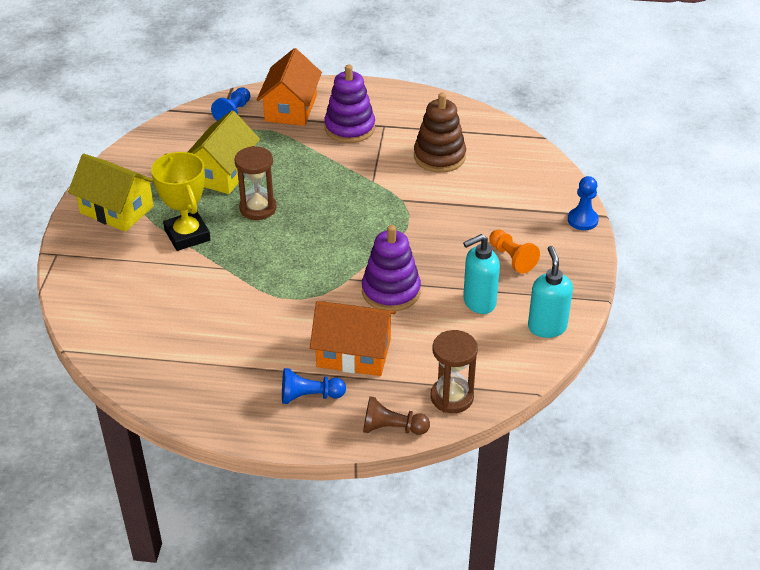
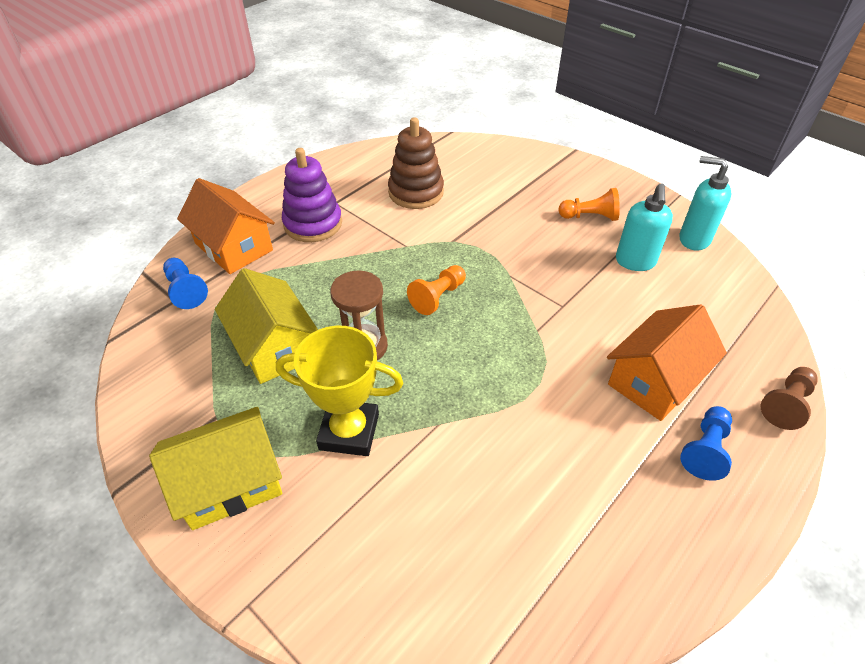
camera: 55 degrees left, 5 degrees up
(334, 219) = (438, 297): none -> orange pawn
(391, 291) = (579, 309): purple stacking toy -> none
(452, 397) = (758, 340): brown hourglass -> none
(582, 220) = (572, 161): blue pawn -> none

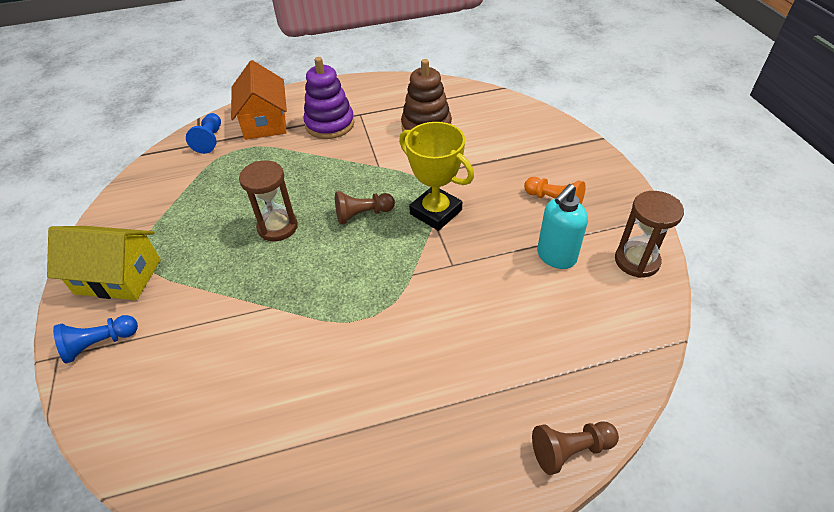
camera: 35 degrees right, 0 degrees up
(274, 346) = (224, 201): yellow house -> none
(349, 431) = (212, 281): yellow trophy -> yellow trophy (436, 212)
(438, 297) = (362, 214): orange pawn -> brown pawn
(655, 380) = (468, 363): orange house -> none
(693, 239) = (636, 261): turquoise soap dispenser -> brown hourglass
(705, 450) = (451, 443): blue pawn -> blue pawn (100, 344)

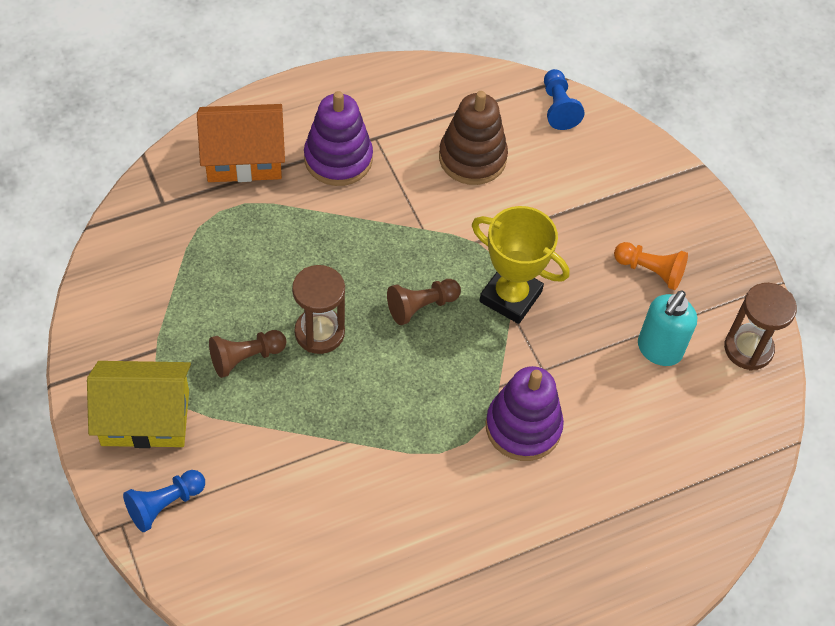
camera: 15 degrees left, 10 degrees up
(210, 140) = (177, 196): blue pawn -> blue pawn (558, 107)
(264, 121) = (244, 158): orange house -> orange house turned 75 degrees counterclockwise
(425, 307) = (523, 427): none -> purple stacking toy
(570, 450) = (690, 567): brown pawn -> brown pawn (245, 358)

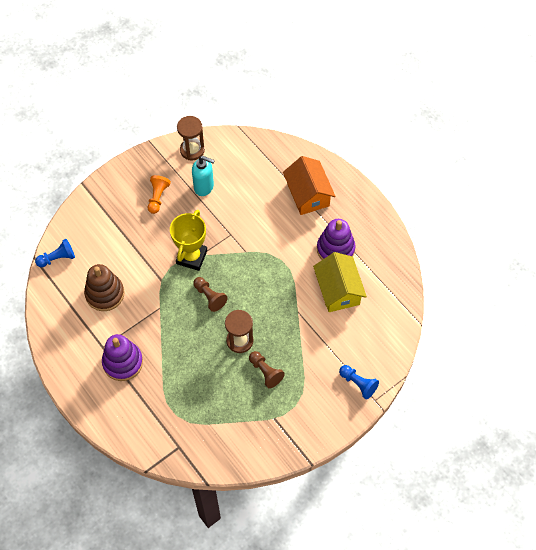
camera: 100 degrees left, 5 degrees up
(145, 418) = (315, 409): yellow house -> yellow house (338, 290)
(244, 158) = (135, 413): orange house -> orange house (308, 194)
(523, 427) = (265, 237): purple stacking toy -> purple stacking toy (335, 249)

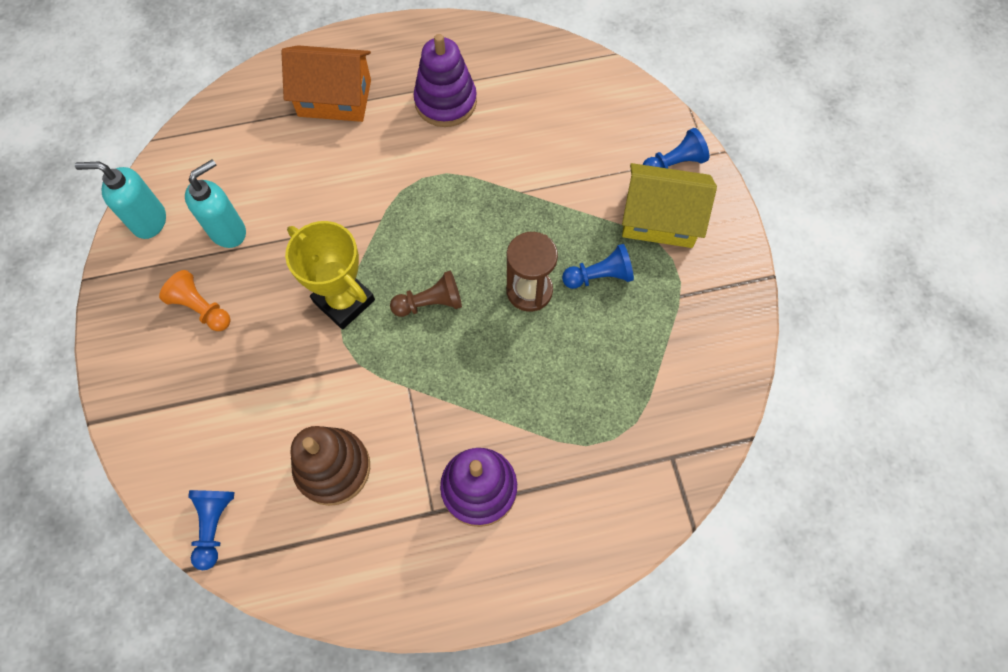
camera: 65 degrees left, 5 degrees up
(192, 150) = (149, 221): brown hourglass -> turquoise soap dispenser
(265, 372) = (599, 276): brown pawn -> blue pawn
(338, 290) = (514, 126): yellow house -> yellow house (660, 218)

